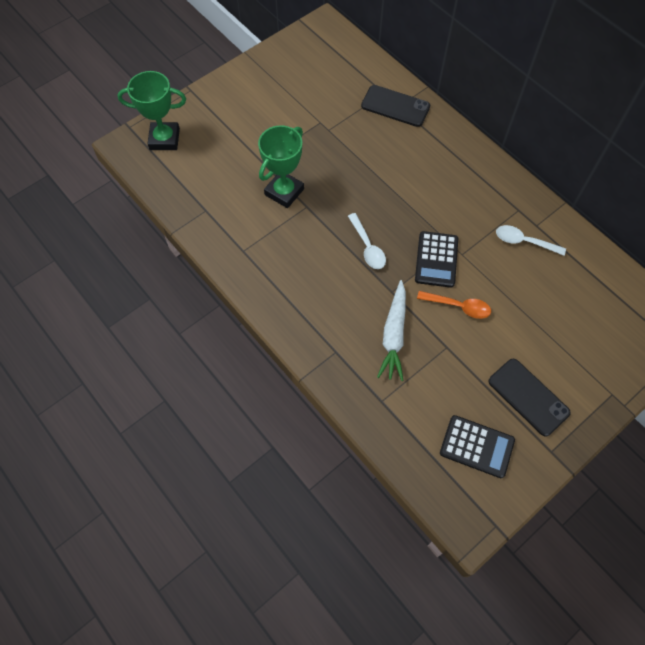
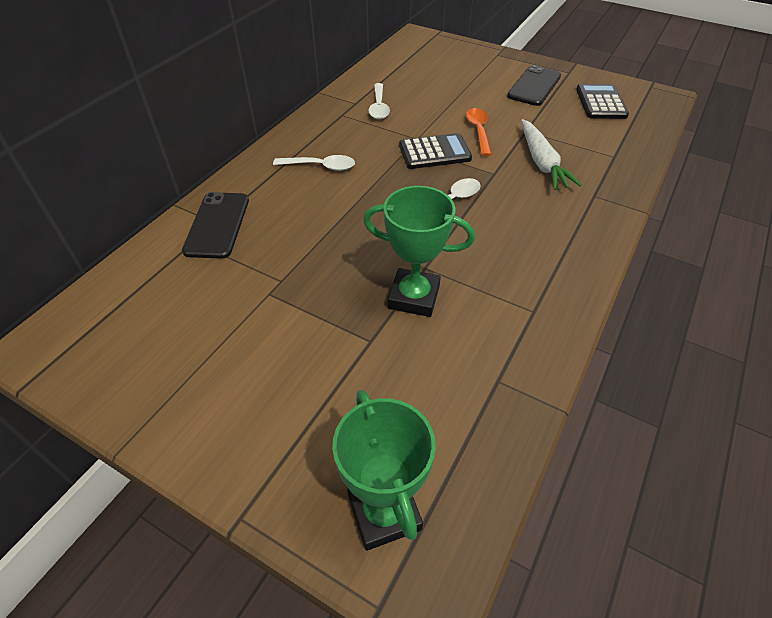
camera: 110 degrees left, 15 degrees down
(393, 335) = (542, 162): white carrot -> white carrot turned 90 degrees clockwise
(443, 176) = (320, 166): none -> white spoon

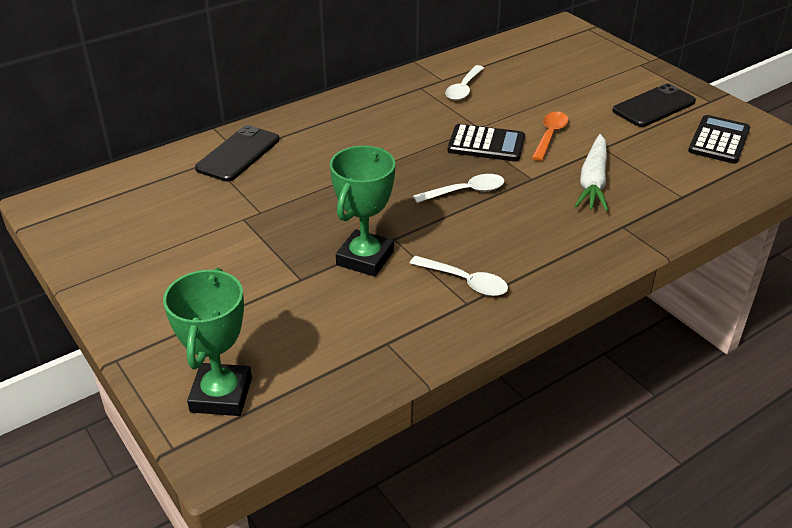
camera: 25 degrees right, 10 degrees down
(320, 166) = (364, 129): white spoon -> white spoon (465, 282)
(414, 297) = (365, 258): green trophy -> green trophy turned 75 degrees clockwise

